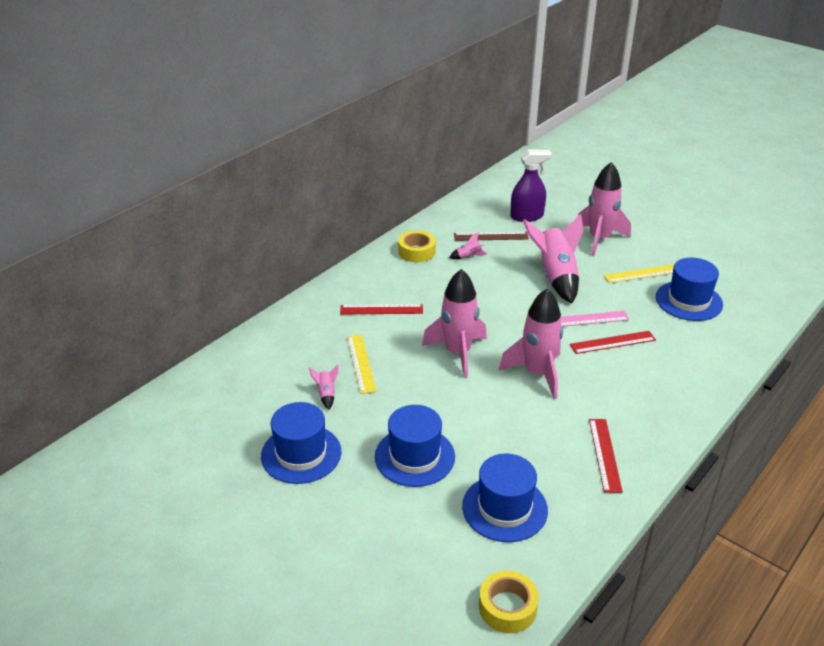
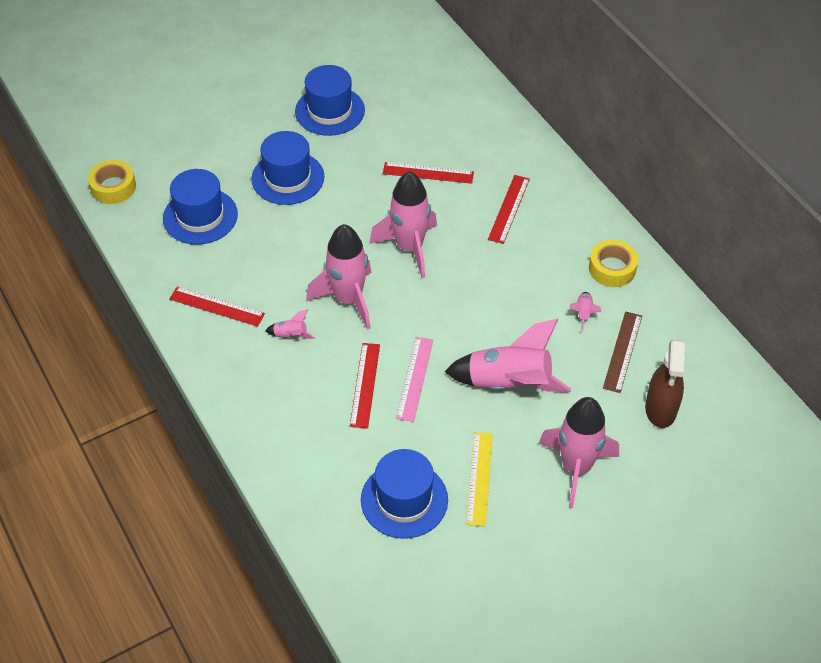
camera: 110 degrees right, 15 degrees up
(326, 394) = (395, 140): pink rocket -> pink rocket (290, 335)
(361, 363) = (428, 173): yellow ruler -> red ruler
(527, 216) = (661, 409): purple spray bottle -> brown spray bottle

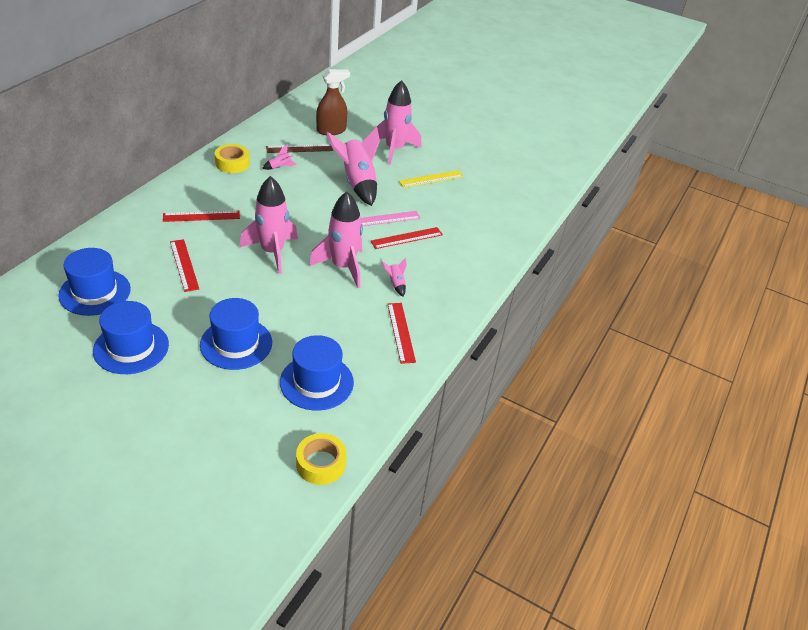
camera: 125 degrees left, 10 degrees down
(404, 500) = (470, 201): blue hat -> blue hat (95, 292)

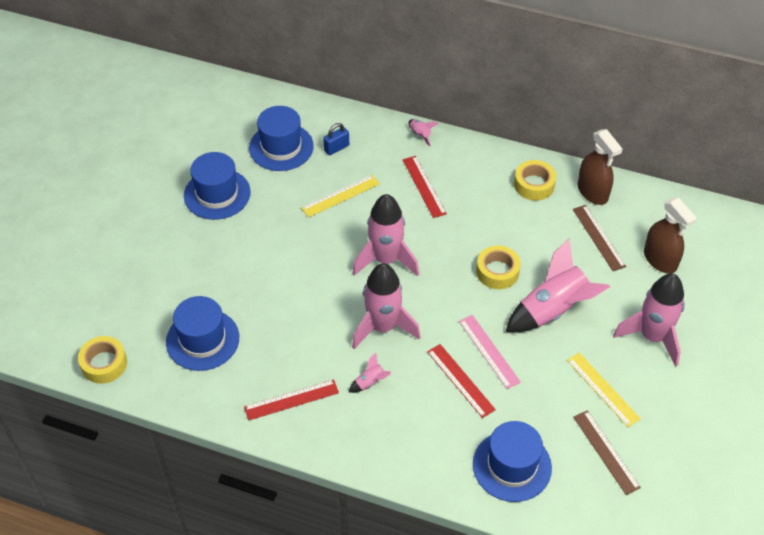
camera: 85 degrees right, 10 degrees up
(121, 257) = (336, 148): none -> blue padlock
(184, 265) = (340, 196): red ruler -> yellow ruler
(236, 344) = (240, 265): blue hat -> blue hat (512, 466)
(255, 141) = (592, 192): none -> brown spray bottle
(280, 167) = (548, 228): pink rocket -> pink rocket (420, 135)
(311, 199) = (497, 272): none -> yellow tape
(480, 189) = (606, 452): none -> brown ruler

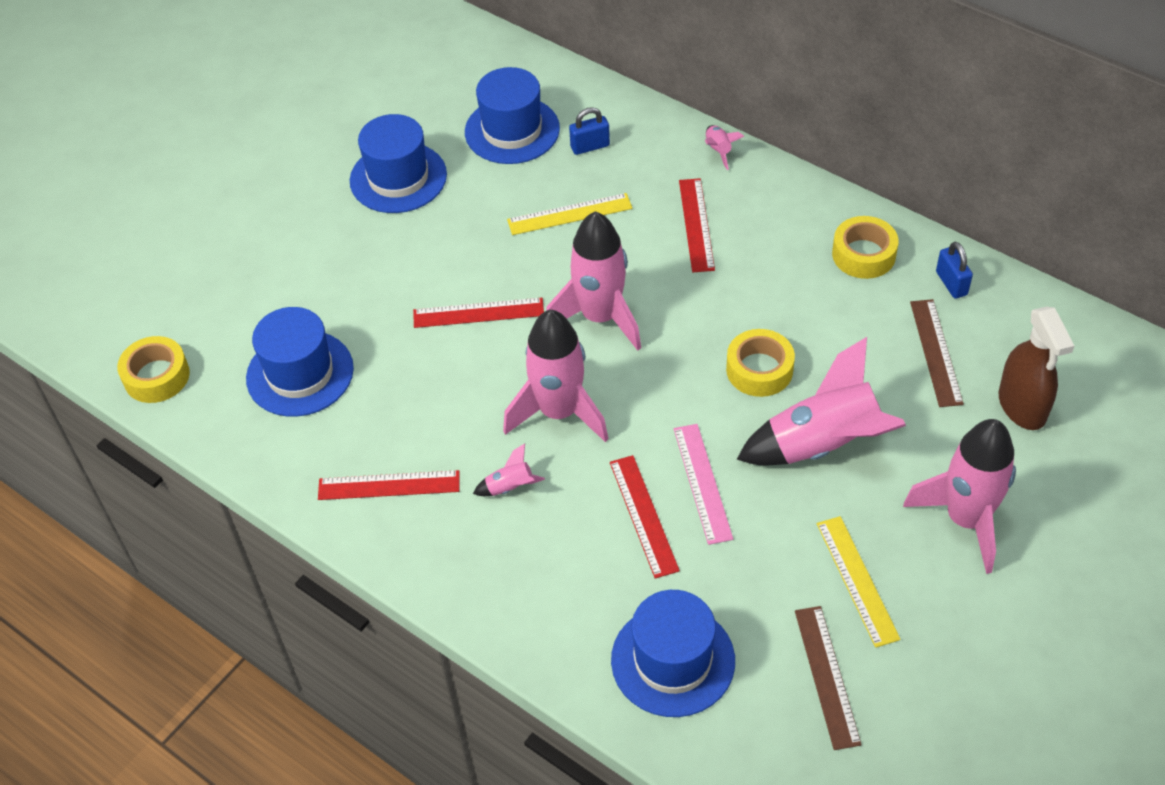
camera: 20 degrees right, 0 degrees up
(306, 273) = (478, 313): none -> red ruler
(592, 192) = (951, 283): brown spray bottle -> blue padlock

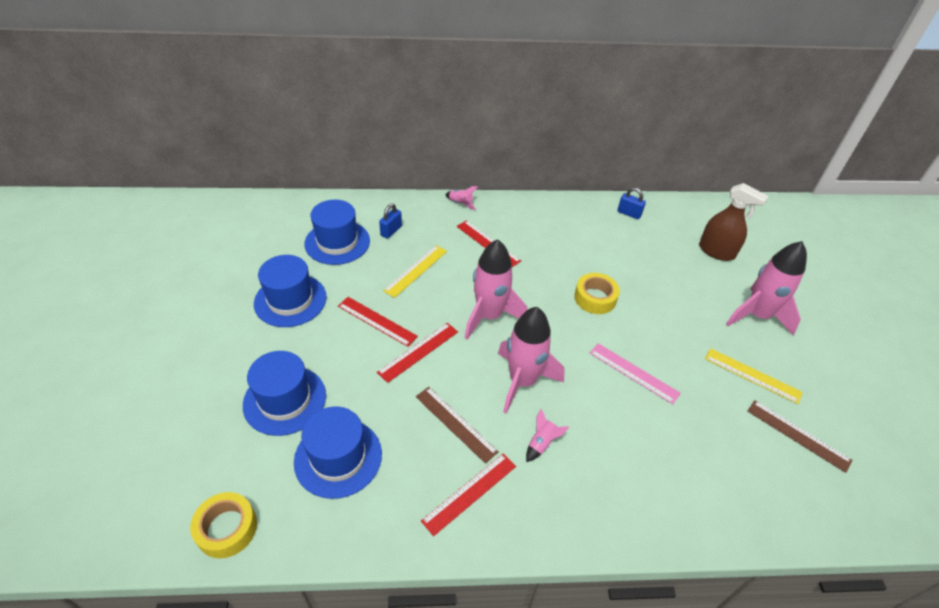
camera: 45 degrees left, 5 degrees down
(643, 515) = (626, 410): red ruler -> red ruler (377, 321)
(673, 660) = (728, 482): blue hat -> blue hat (285, 400)
(823, 445) = (663, 318): pink rocket -> none
(863, 254) = (579, 219): yellow tape -> none
(936, 352) = (658, 247): brown ruler -> brown ruler (455, 423)

